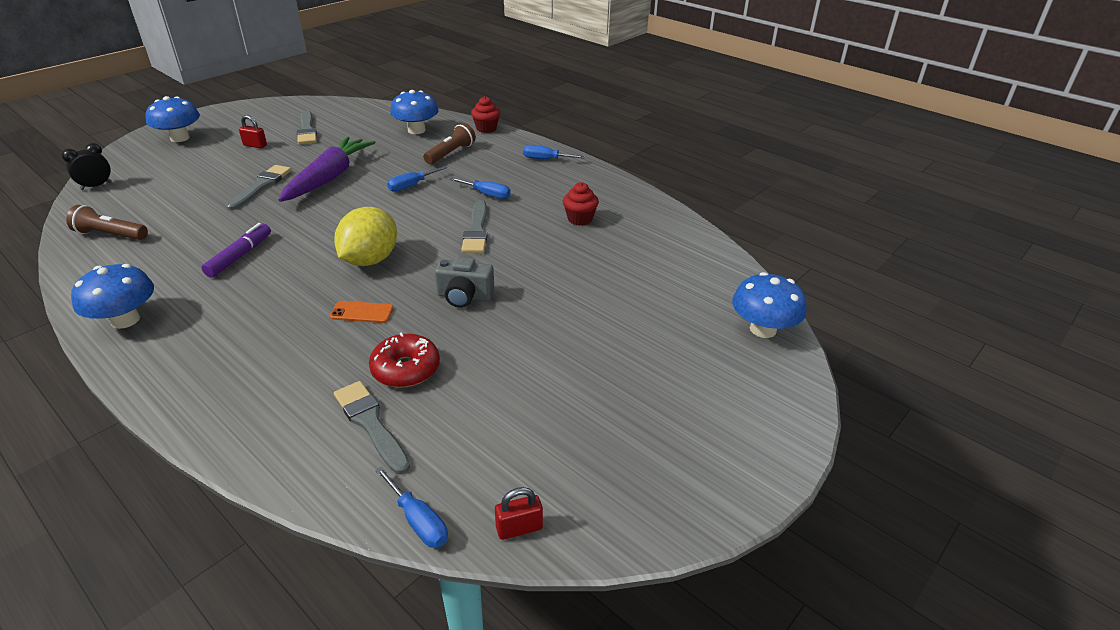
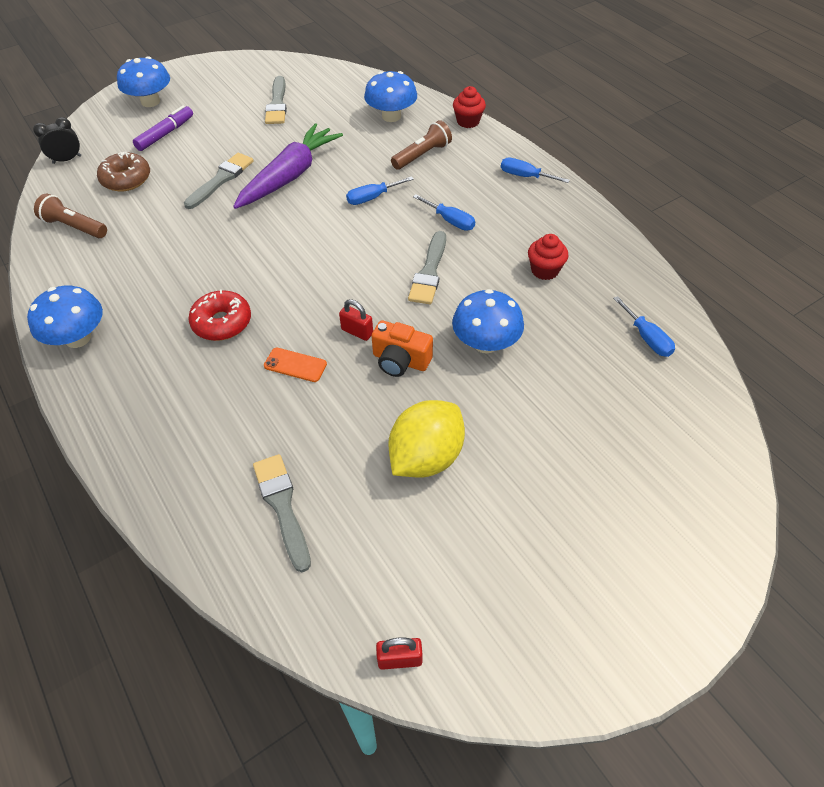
camera: 15 degrees right, 15 degrees up
(162, 195) = (126, 179): none -> brown donut
(240, 256) = (189, 272): purple marker -> purple marker (165, 134)
(255, 145) = (222, 120): red padlock -> red padlock (357, 331)
(370, 260) = (314, 296): yellow lemon -> yellow lemon (426, 457)
(406, 369) = (326, 445): red donut -> red donut (222, 322)
(418, 521) = (308, 629): blue screwdriver -> blue screwdriver (647, 338)
(464, 296) = (400, 361): grey camera -> orange camera
(763, 329) = (714, 460): blue mushroom -> blue mushroom (485, 343)

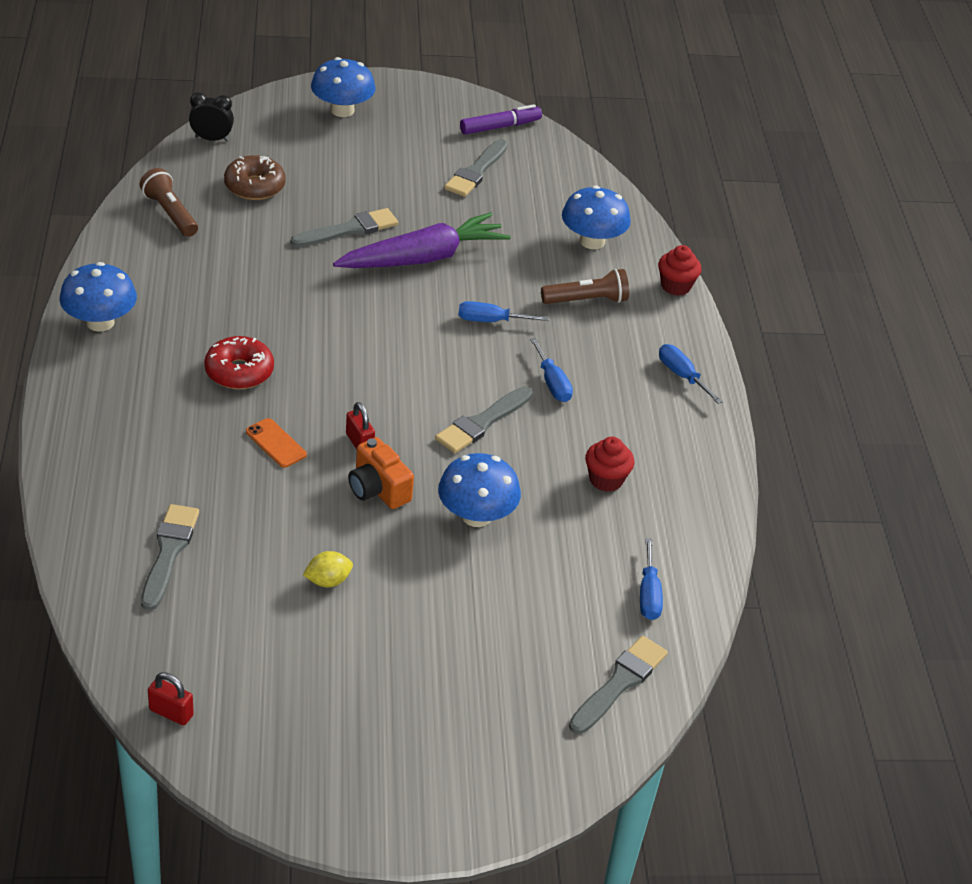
camera: 25 degrees right, 10 degrees down
(165, 134) = (330, 154): purple marker -> purple marker (500, 127)
(426, 457) = (328, 581): yellow lemon -> yellow lemon, size x0.47
(692, 417) = (619, 683): none -> grey brush

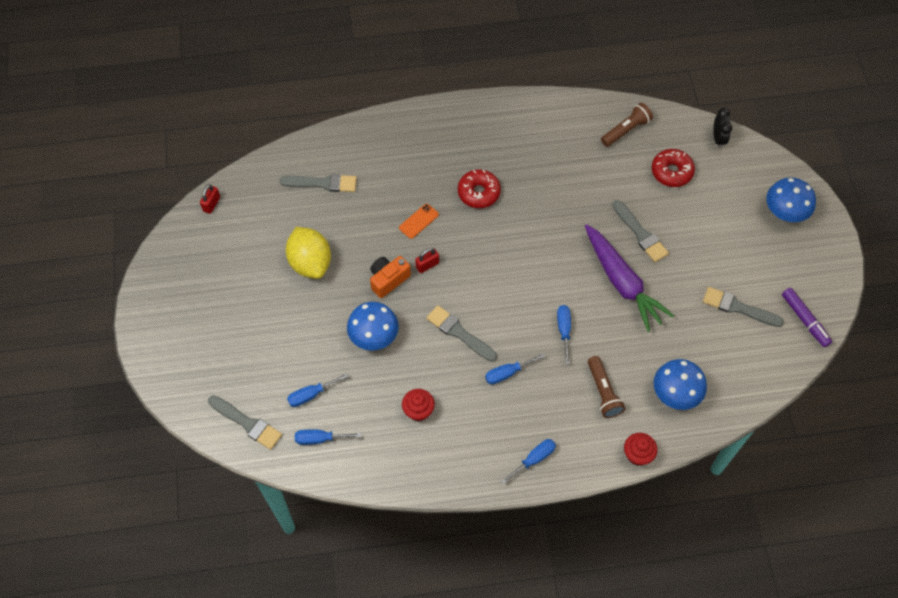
camera: 90 degrees right, 20 degrees up
(100, 322) = (508, 115): blue mushroom -> none
(254, 186) = (671, 172): brown donut -> red donut
(328, 581) = (310, 263): yellow lemon -> yellow lemon, size x2.11
(573, 599) = (311, 395): none -> blue screwdriver

